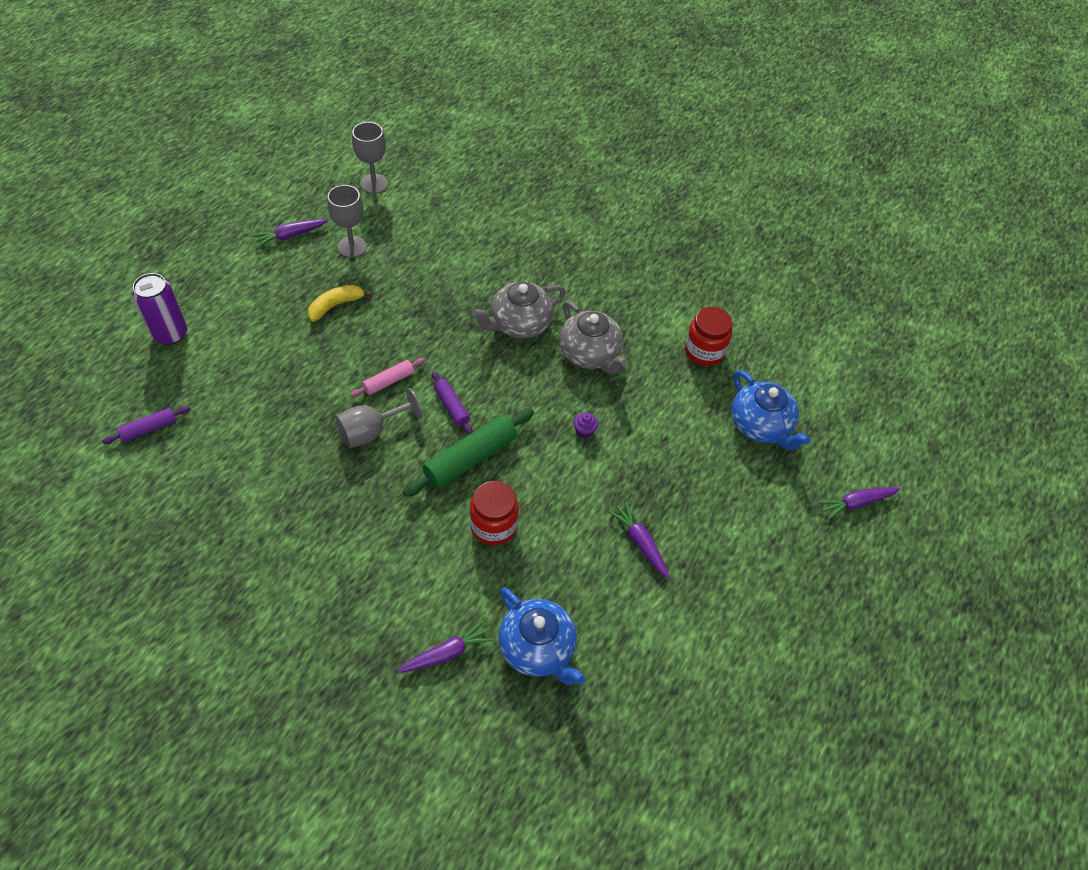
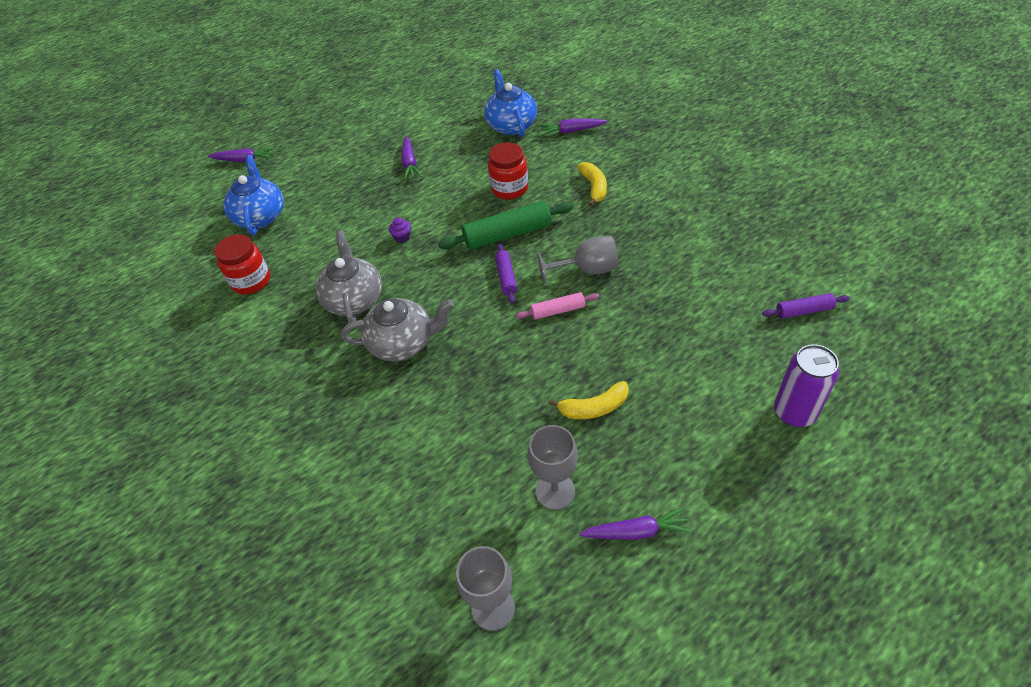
camera: 150 degrees left, 5 degrees down
(389, 550) = (594, 187): none -> yellow banana

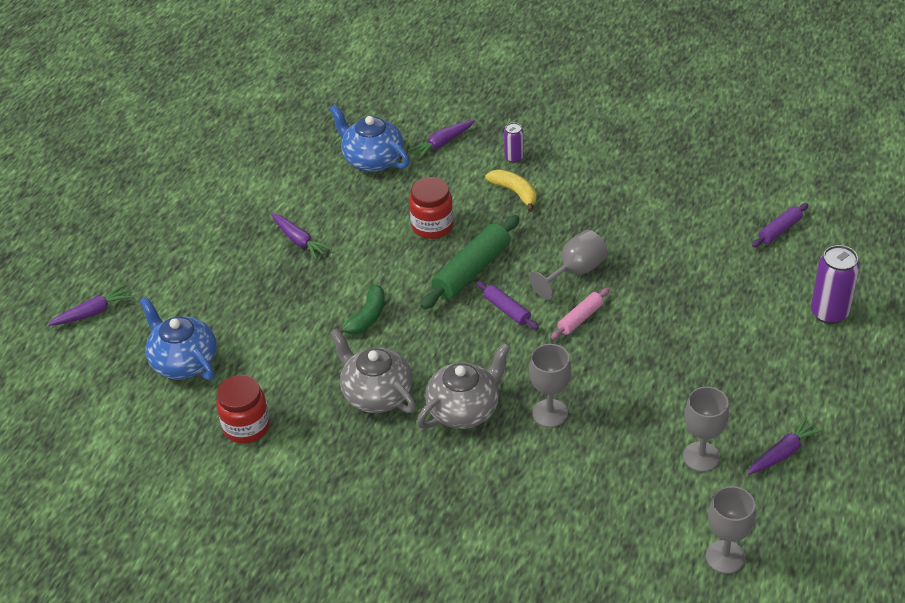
camera: 35 degrees left, 5 degrees down
(402, 237) = (367, 317): purple cupcake -> green banana
(463, 380) = (550, 413): none -> grey goblet
(594, 408) = (678, 382): yellow banana -> none
(616, 160) = (514, 157): none -> purple can

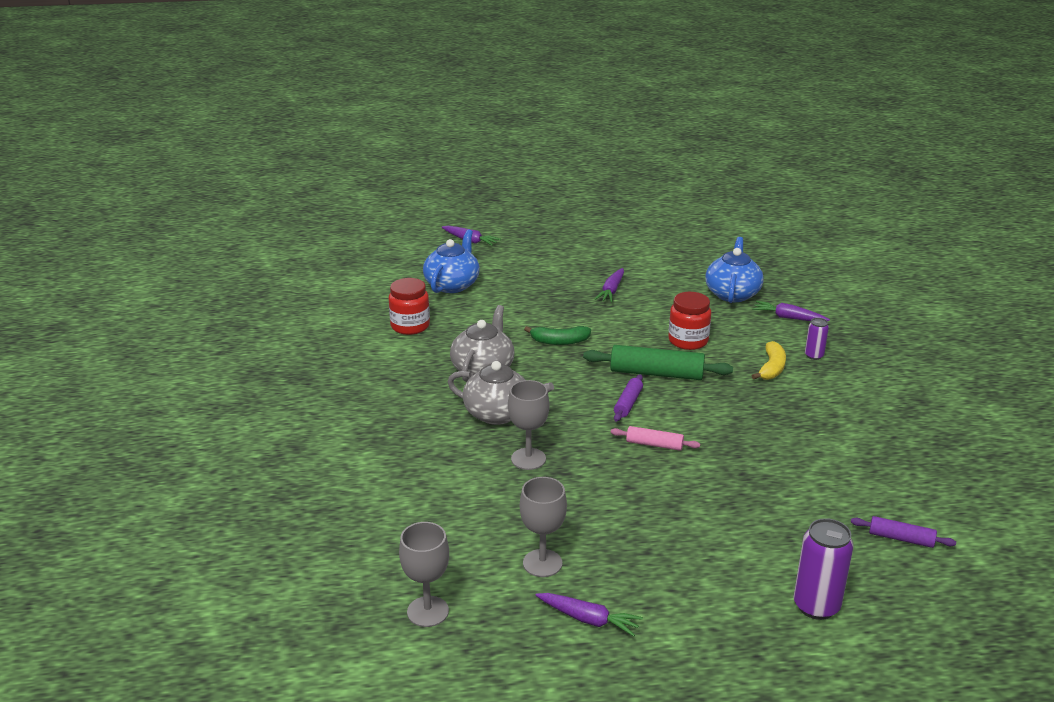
camera: 60 degrees right, 15 degrees down
(575, 272) = (708, 426): grey goblet -> none

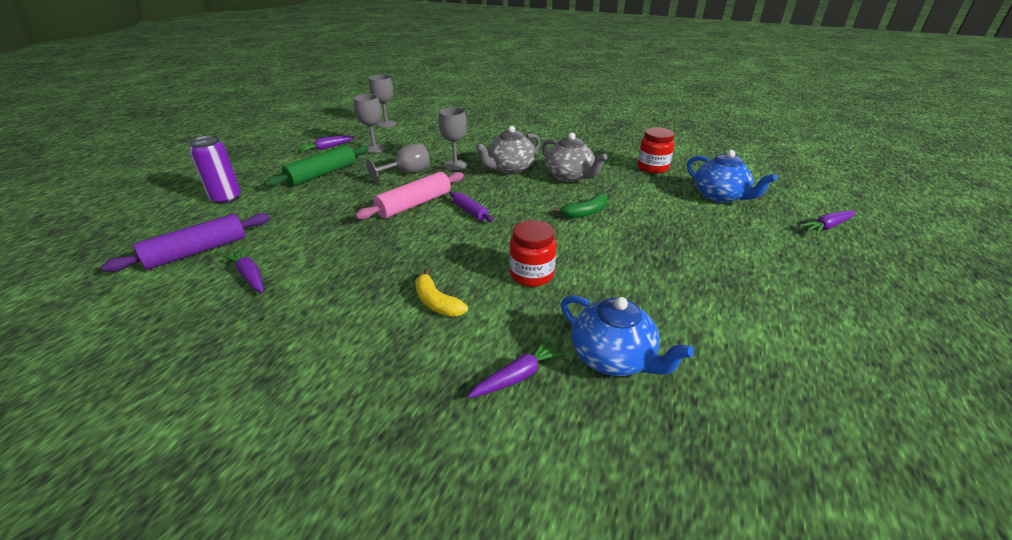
camera: 120 degrees right, 5 degrees up
(559, 341) = (585, 213): green banana -> green banana turned 150 degrees counterclockwise
(589, 488) = (407, 173): none -> grey goblet
(611, 291) = (668, 269): purple carrot -> purple carrot (249, 275)
(654, 444) = (414, 204): pink rolling pin -> pink rolling pin, size x1.81
(656, 373) = (495, 237): green rolling pin -> green rolling pin (322, 174)
(814, 355) = (425, 346): purple can -> none
(901, 538) = (197, 251): purple rolling pin -> purple rolling pin, size x1.81

